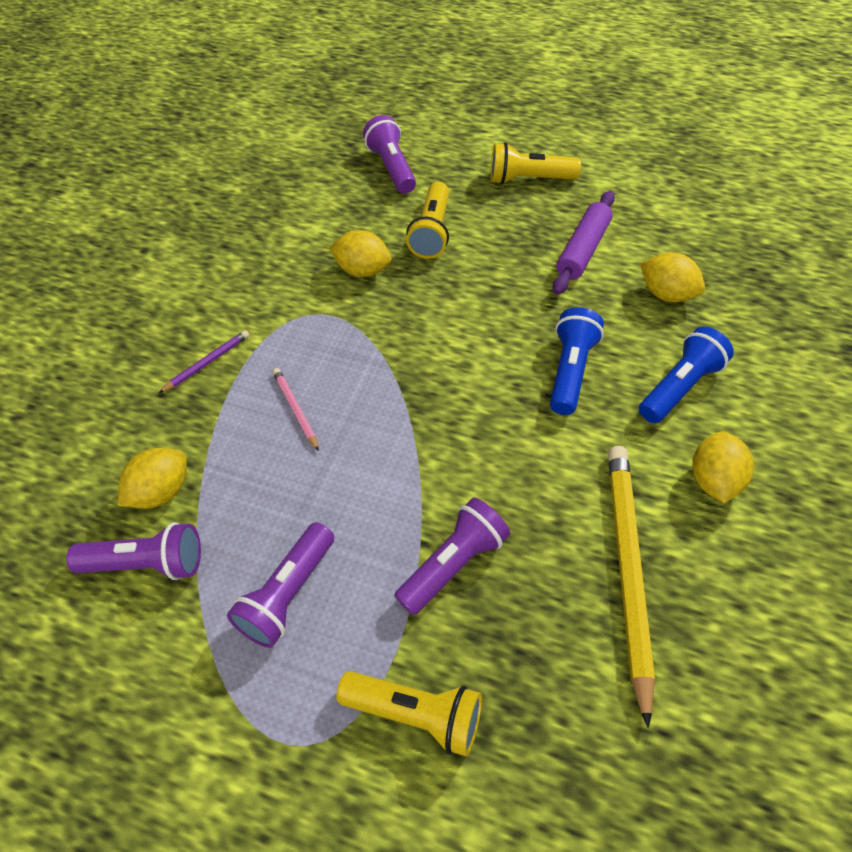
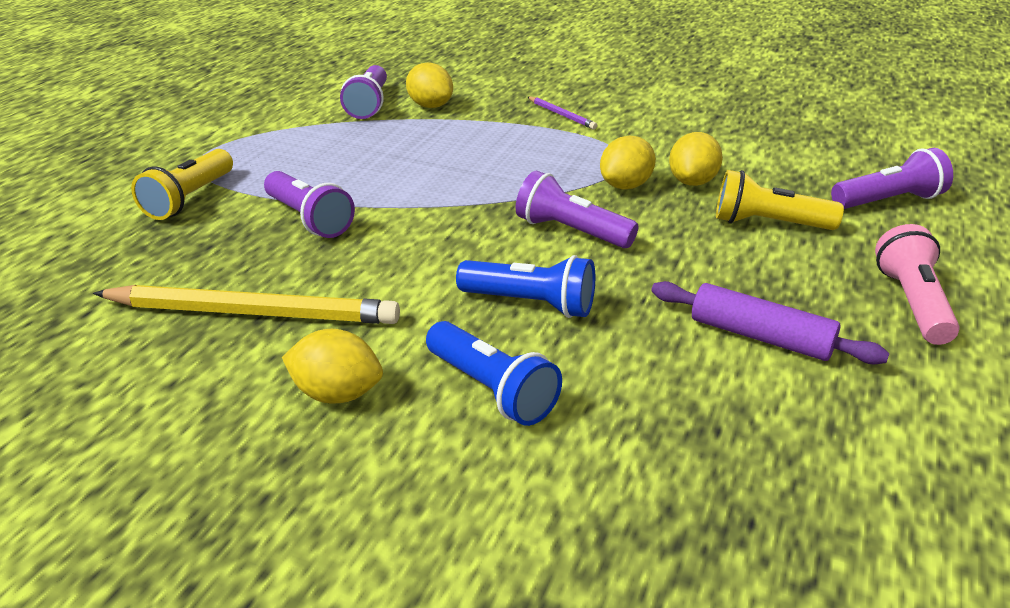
camera: 90 degrees right, 20 degrees down
(288, 594) = (318, 152): purple flashlight -> purple flashlight (571, 231)
(295, 409) = (502, 151): pink pencil -> none
(529, 179) = (912, 303): yellow flashlight -> pink flashlight
(667, 294) = (675, 406): yellow lemon -> yellow lemon (625, 186)

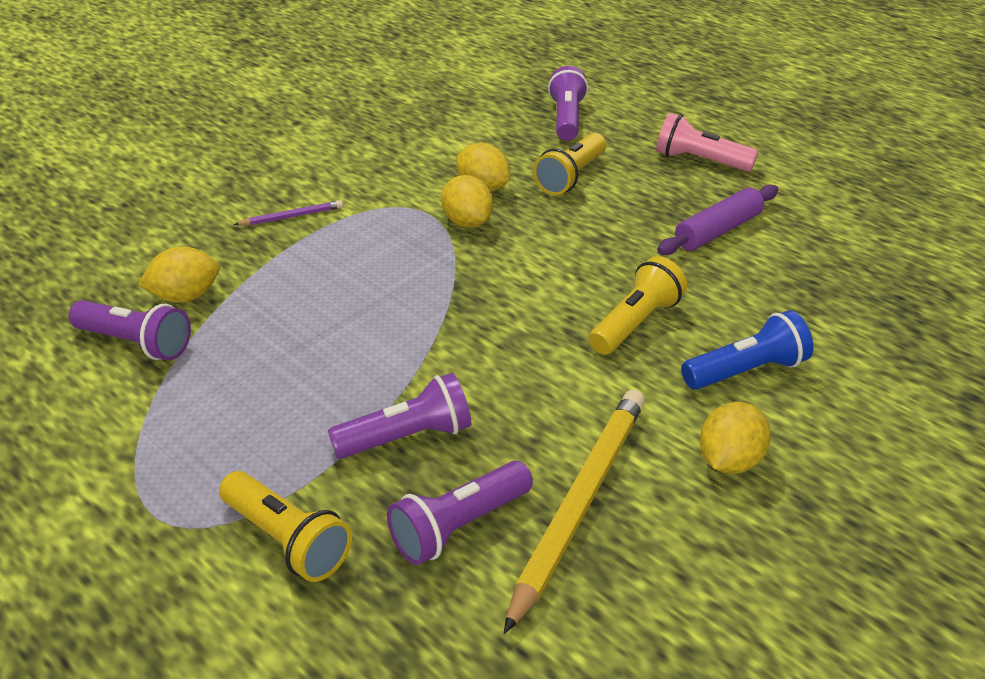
camera: 70 degrees left, 5 degrees up
(530, 304) = (635, 323): blue flashlight -> yellow flashlight
(571, 231) = (530, 272): purple flashlight -> purple flashlight (459, 526)

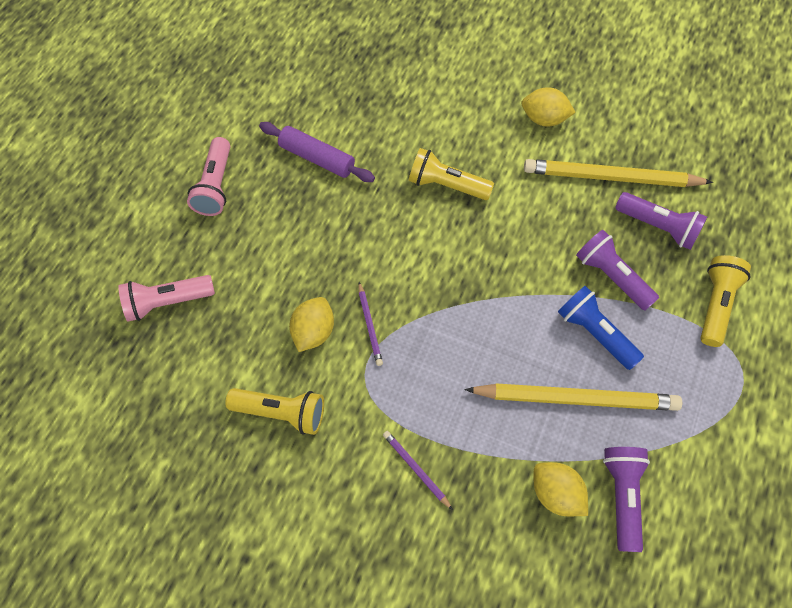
camera: 110 degrees left, 25 degrees up
(270, 344) = (575, 398): none -> yellow pencil
(467, 222) = (369, 325): yellow lemon -> purple pencil
(566, 119) = (167, 302): purple flashlight -> pink flashlight
(571, 177) = (272, 270): yellow flashlight -> yellow flashlight (281, 412)
(746, 371) = (466, 121): blue flashlight -> blue flashlight (595, 333)

